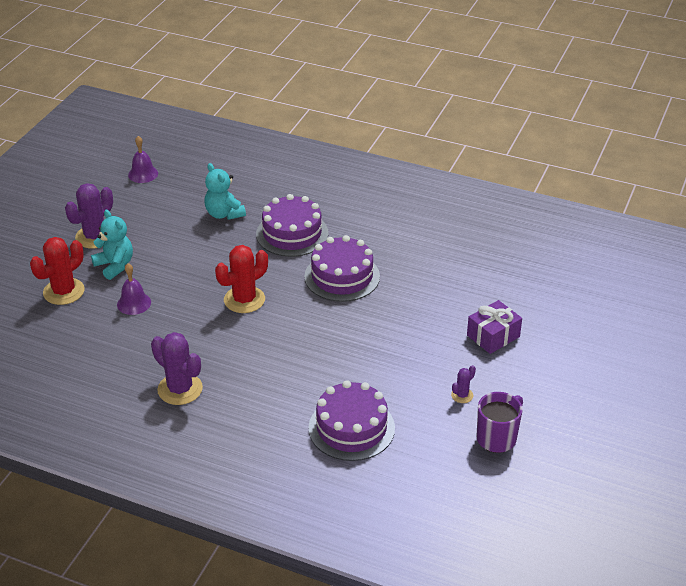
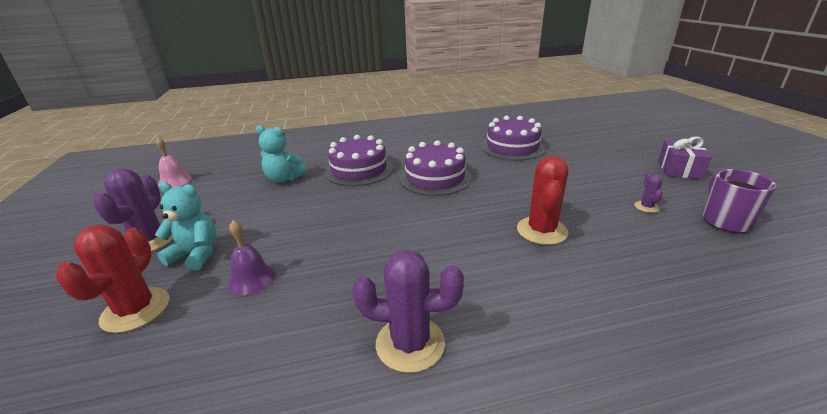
camera: 35 degrees left, 10 degrees down
(143, 174) = (175, 181): purple bell -> pink bell
(244, 300) = (375, 224): red cactus -> red cactus (542, 231)
(351, 428) = (630, 276): purple cake -> purple cake (512, 147)
(493, 336) = (590, 167): purple gift -> purple gift (679, 169)

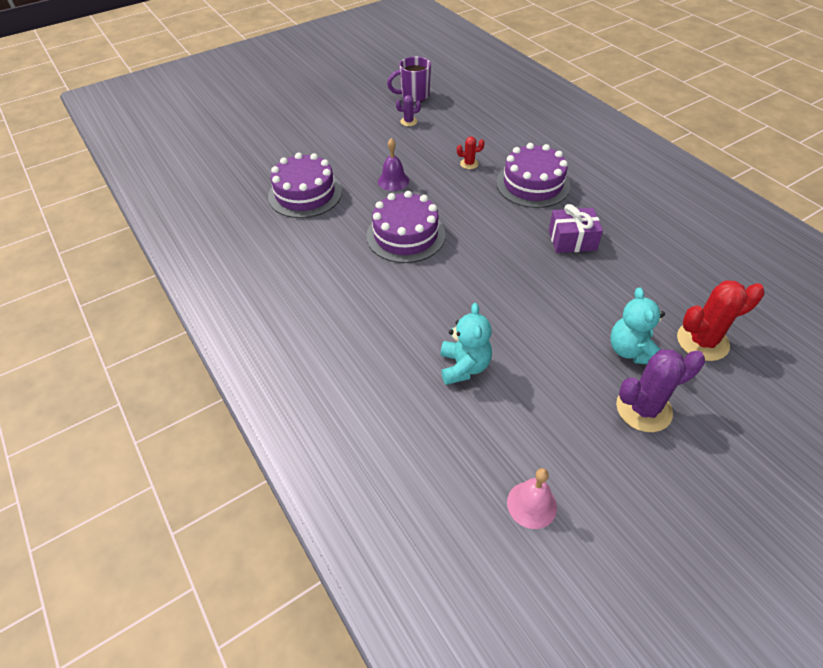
camera: 110 degrees left, 20 degrees up
(252, 279) = (625, 293): purple bell -> purple bell (393, 181)
(359, 170) = (410, 302): purple cake -> purple cake (532, 184)
(410, 343) = (614, 199): purple cactus -> none
(542, 231) = (469, 164): red cactus -> red cactus, size x0.49
(679, 169) = (333, 104): purple gift -> purple gift (572, 240)

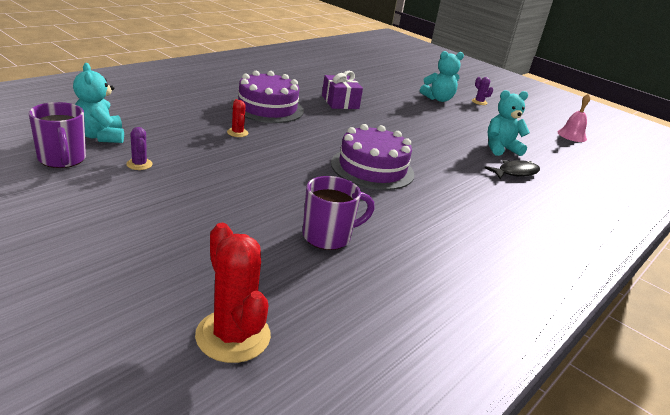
camera: 110 degrees left, 20 degrees down
(305, 194) = (328, 236): purple cake -> purple mug
(393, 181) = (281, 175): purple bell -> none
(398, 355) = (515, 172): none -> black fish
(450, 105) = (100, 136): none -> turquoise teddy bear
(643, 409) = (479, 102): purple cactus -> purple cactus, size x0.49
(702, 341) = (414, 81): red cactus -> red cactus (233, 336)

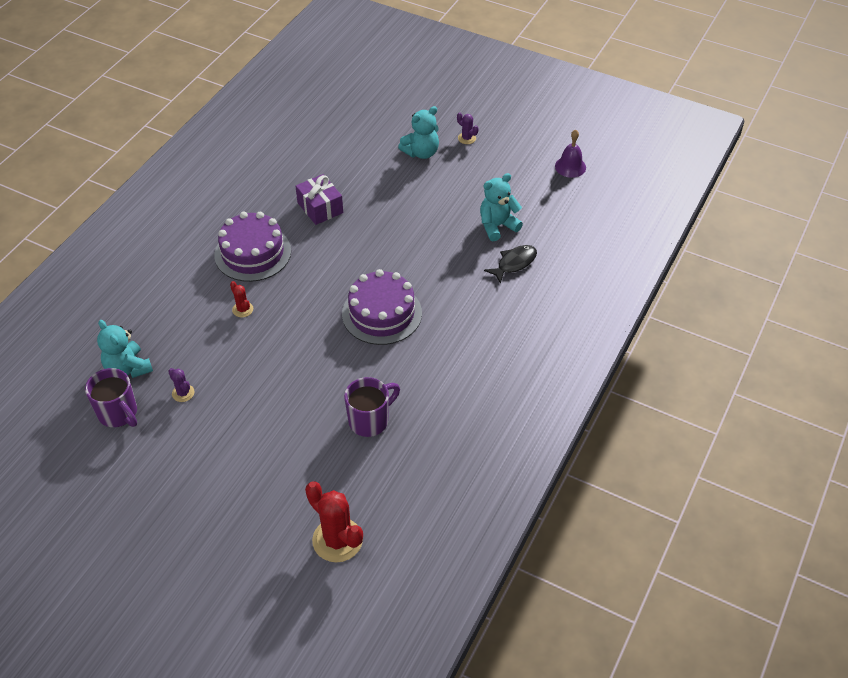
camera: 10 degrees left, 20 degrees up
(572, 135) = (570, 167): pink bell -> purple bell

